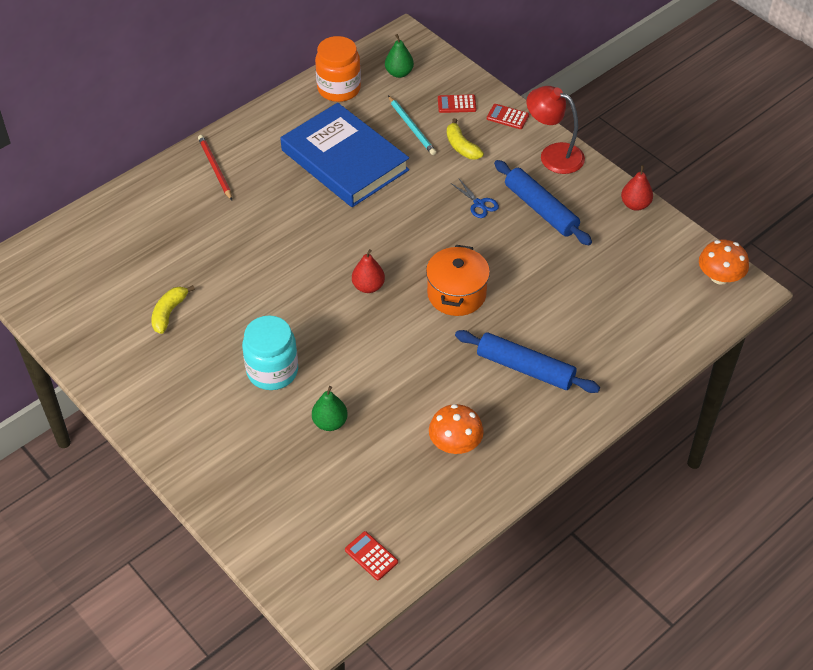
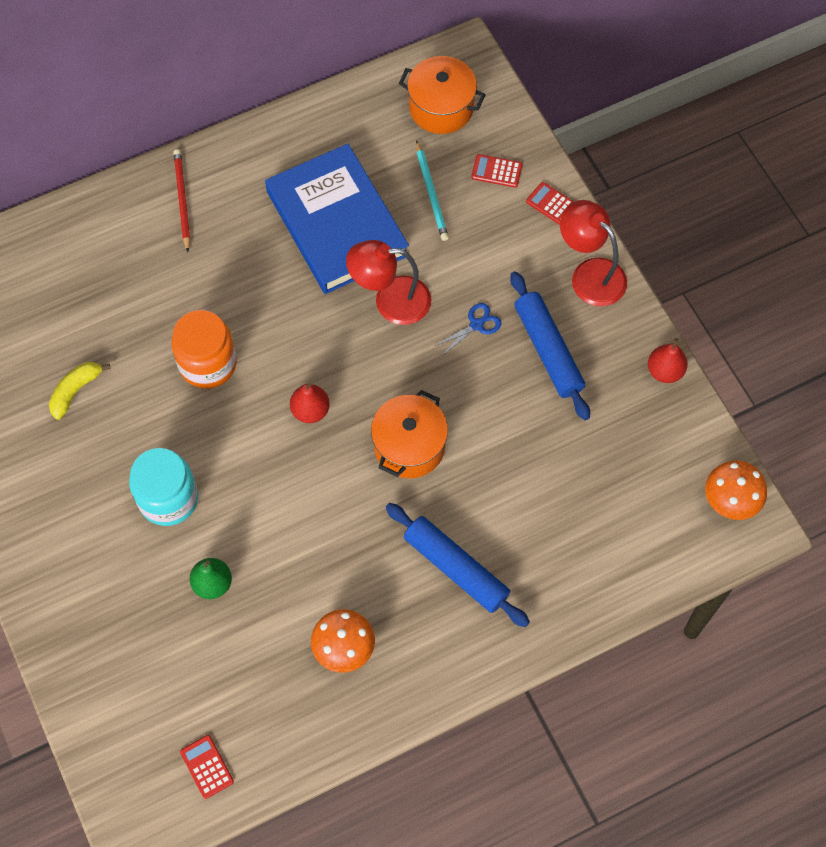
camera: 15 degrees right, 15 degrees up
(339, 89) = (361, 115): orange jar -> orange jar (208, 364)
(399, 73) = (441, 108): green pear -> orange pot
(405, 202) = (390, 301): none -> red lamp
(461, 146) = (482, 236): yellow banana -> none
(479, 204) = (476, 325): blue scissors -> blue scissors turned 105 degrees counterclockwise

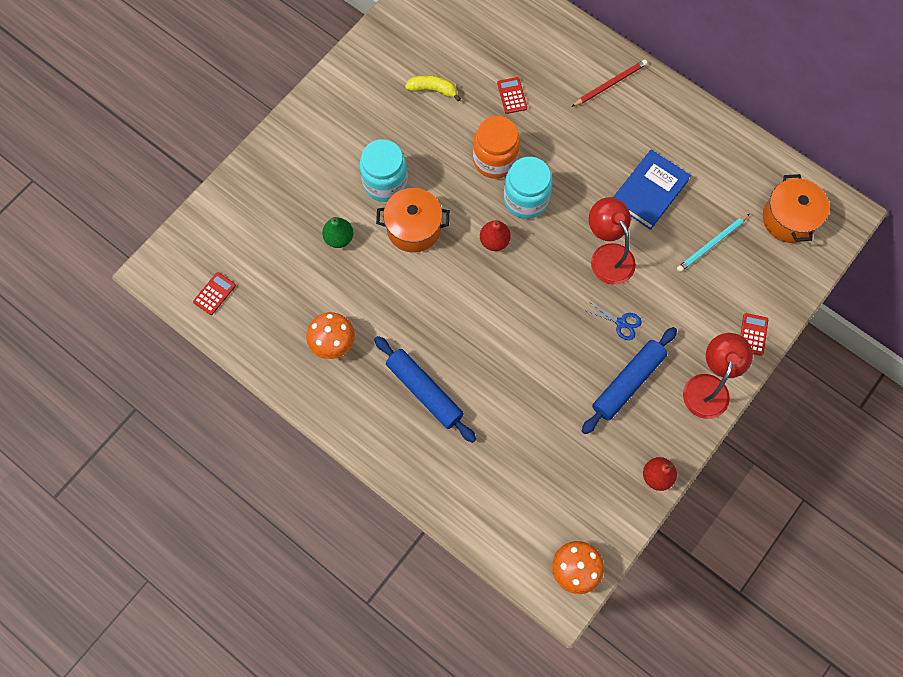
camera: 65 degrees right, 5 degrees up
(276, 353) = (526, 199): none -> turquoise jar
(337, 223) = (649, 191): blue book -> blue book, size x0.64
(409, 446) = (501, 319): orange pot -> orange pot (414, 228)
(456, 568) = (424, 391): blue rolling pin -> blue rolling pin turned 60 degrees counterclockwise
(496, 171) = (758, 282): red calculator -> red calculator (512, 95)

